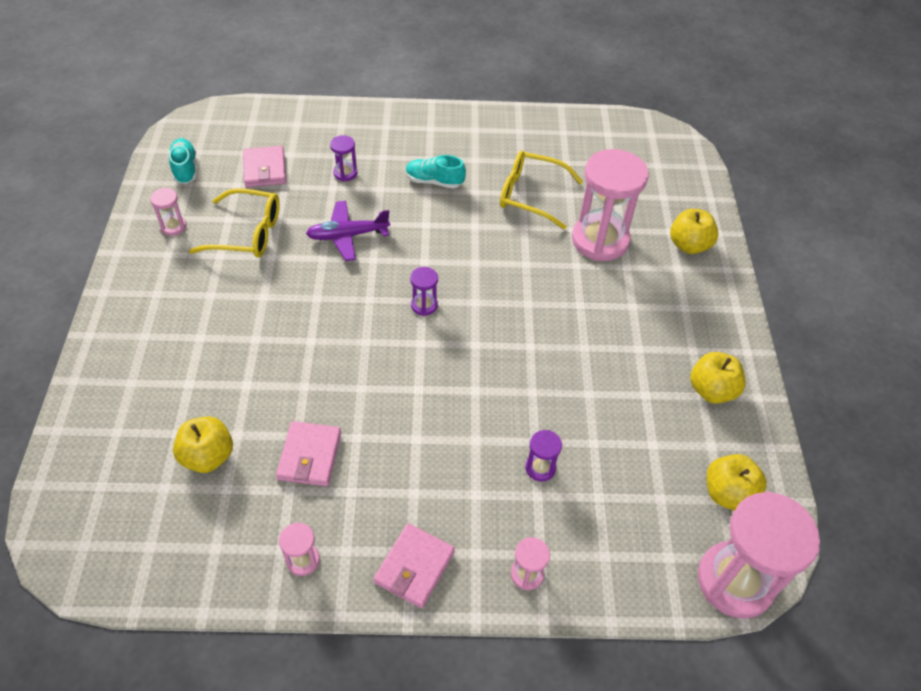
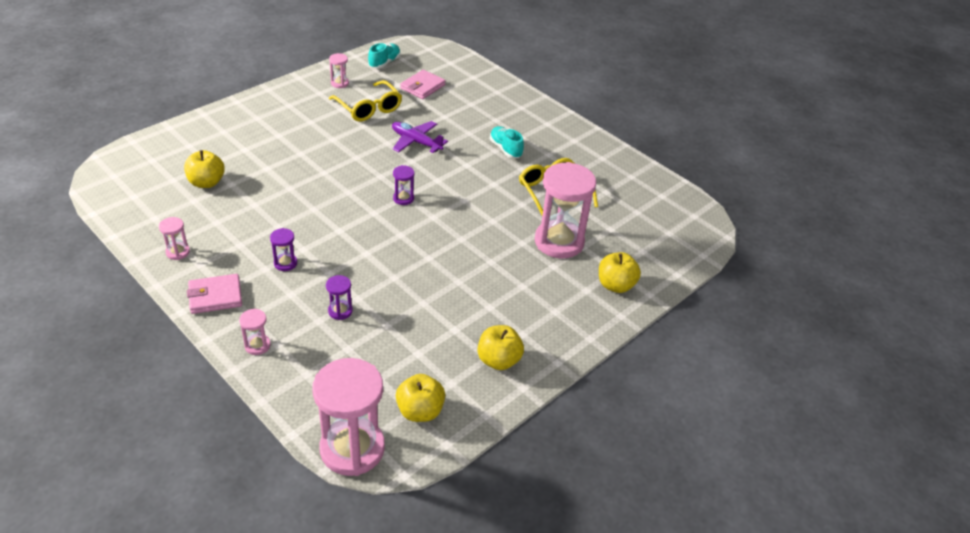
camera: 45 degrees right, 10 degrees down
(310, 456) = (246, 216): pink wallet -> none
(345, 173) = (462, 114): purple hourglass -> purple hourglass (285, 263)

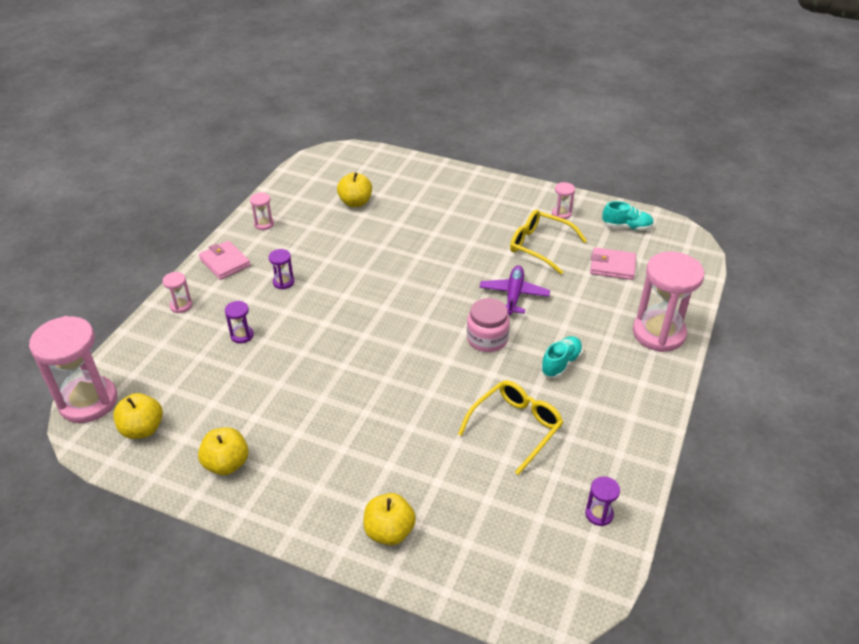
camera: 70 degrees right, 0 degrees up
(369, 108) = (539, 246): yellow glasses -> yellow glasses turned 90 degrees clockwise
(403, 198) = (418, 318): purple hourglass -> purple hourglass (599, 514)
(455, 172) = (487, 339): none -> pink jar
(559, 242) = (432, 458): pink hourglass -> pink hourglass (658, 333)

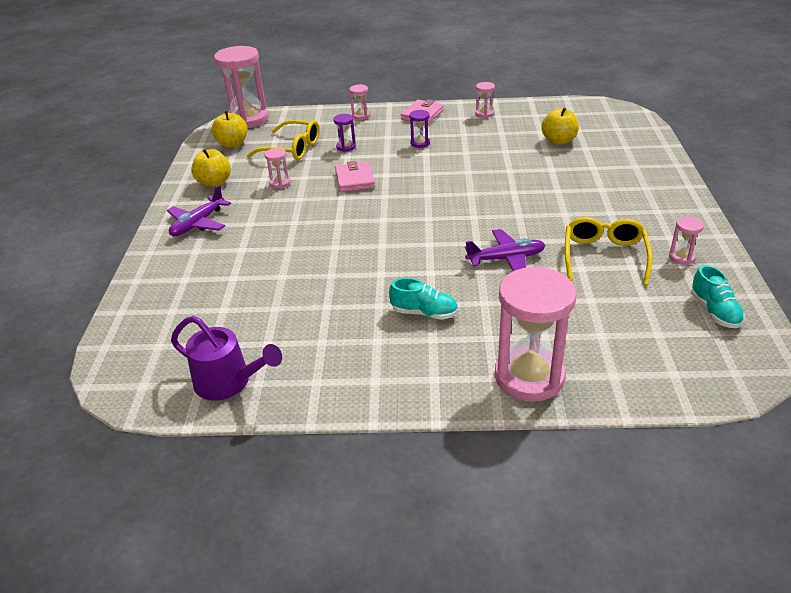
camera: 70 degrees right, 5 degrees down
(276, 406) = (280, 183): none -> pink hourglass
(311, 495) = (198, 224): none -> purple plane
(389, 531) = (173, 268): yellow apple -> none
(487, 339) = (427, 259): pink jar -> none
(516, 427) = (318, 305): yellow glasses -> yellow glasses (293, 149)
(599, 514) = (229, 383): purple hourglass -> purple watering can
(612, 266) = (622, 315): pink wallet -> pink wallet (355, 180)

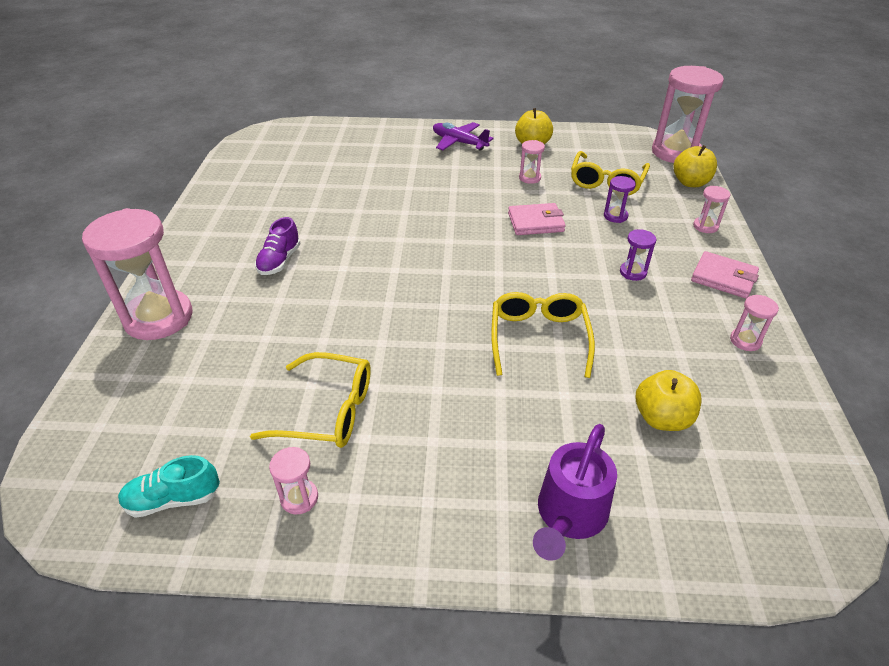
camera: 90 degrees right, 5 degrees up
(229, 383) = (241, 171): purple watering can -> purple watering can (569, 516)
(232, 144) = (614, 148): yellow apple -> yellow apple (690, 183)
(424, 313) = (279, 261): turquoise shoe -> purple shoe
(500, 177) = (538, 337): none -> yellow glasses
(506, 259) = (349, 323): purple plane -> none

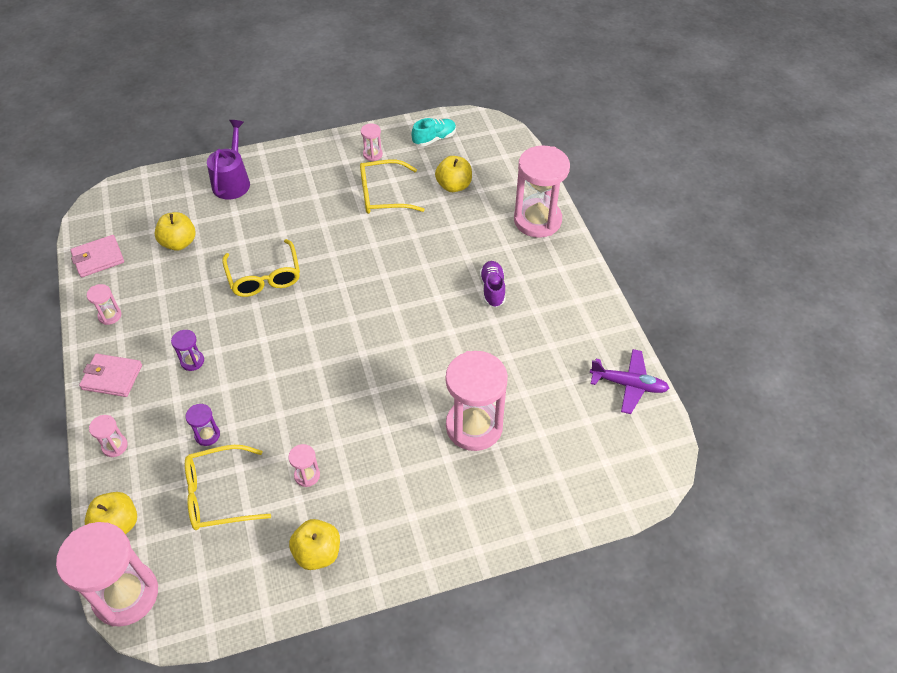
camera: 160 degrees right, 10 degrees up
(217, 396) = (454, 186): none -> yellow apple
(379, 176) = (474, 426): none -> pink hourglass
(459, 142) = (412, 526): purple plane -> purple plane (629, 385)
(535, 222) = (287, 401): pink wallet -> pink wallet (98, 258)
(606, 182) = (217, 495): yellow glasses -> yellow glasses turned 105 degrees counterclockwise

